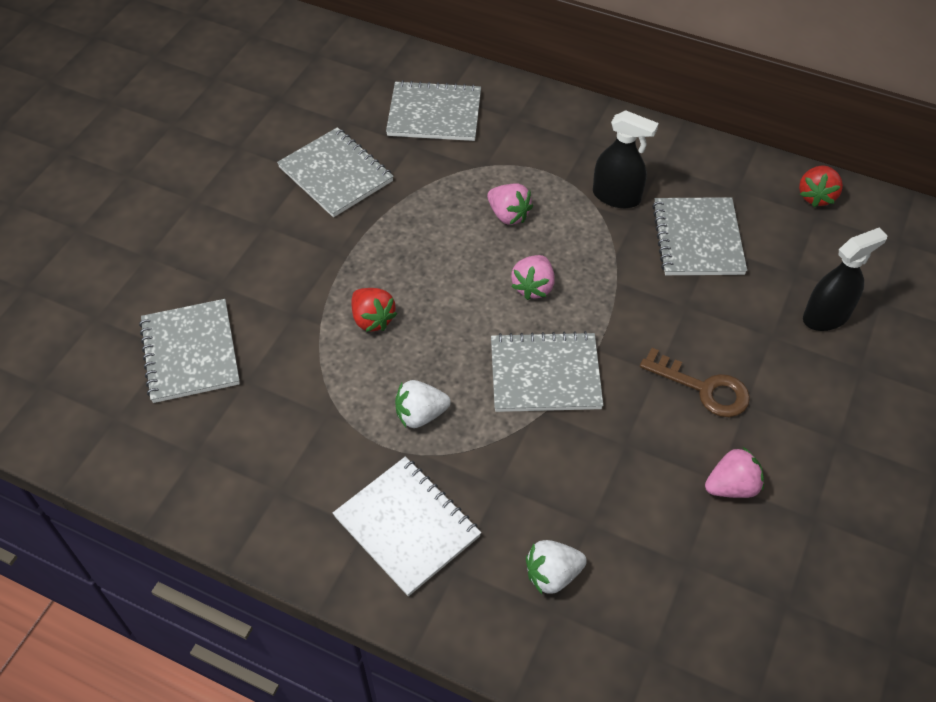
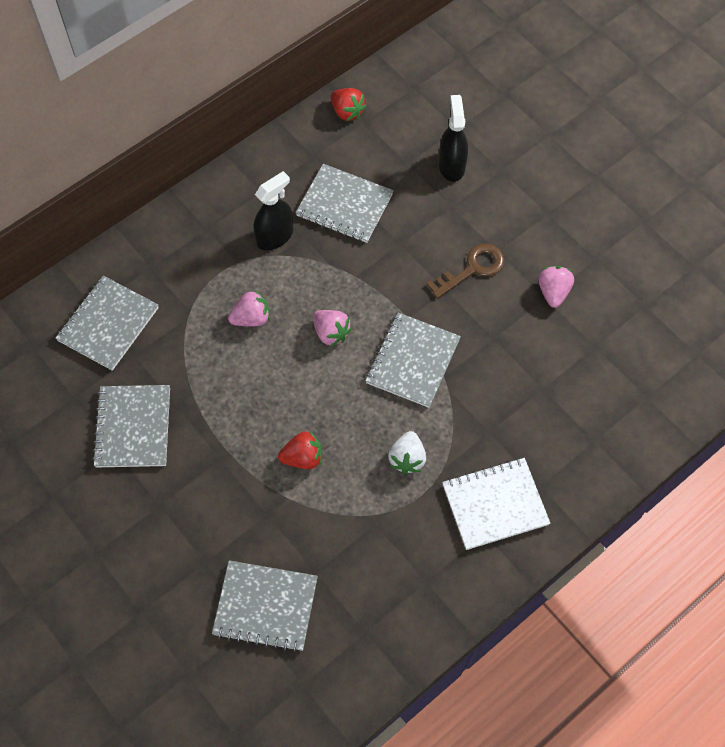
camera: 65 degrees left, 10 degrees up
(336, 174) = (133, 427): grey notebook -> grey notebook turned 75 degrees counterclockwise
(552, 575) = (570, 428): white strawberry -> none

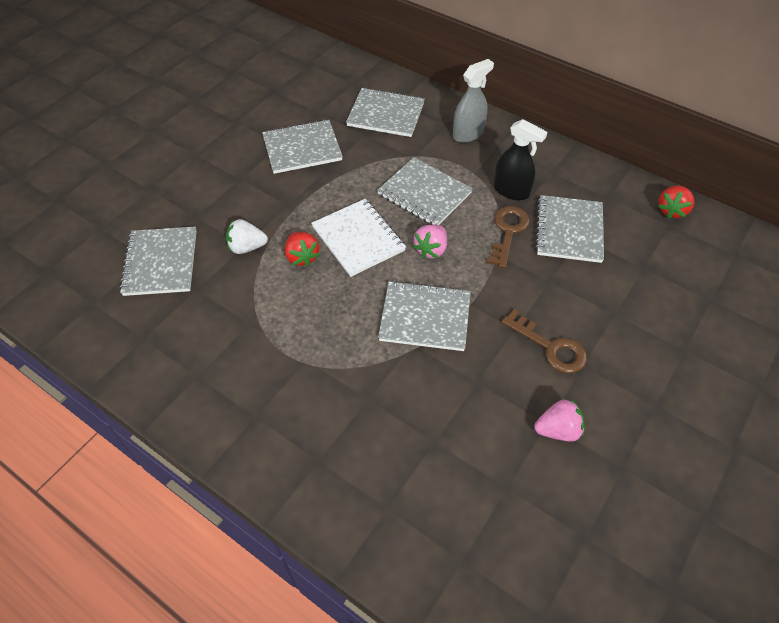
camera: 75 degrees right, 10 degrees down
(174, 249) = (468, 133): none -> grey spray bottle
(251, 318) = (424, 194): pink strawberry -> grey notebook
(329, 258) = (508, 231): none -> brown key
(407, 458) = (320, 334): white strawberry -> white strawberry (247, 247)
(451, 166) = (663, 304): black spray bottle -> none
(495, 504) = (288, 420): white notebook -> white notebook (358, 239)

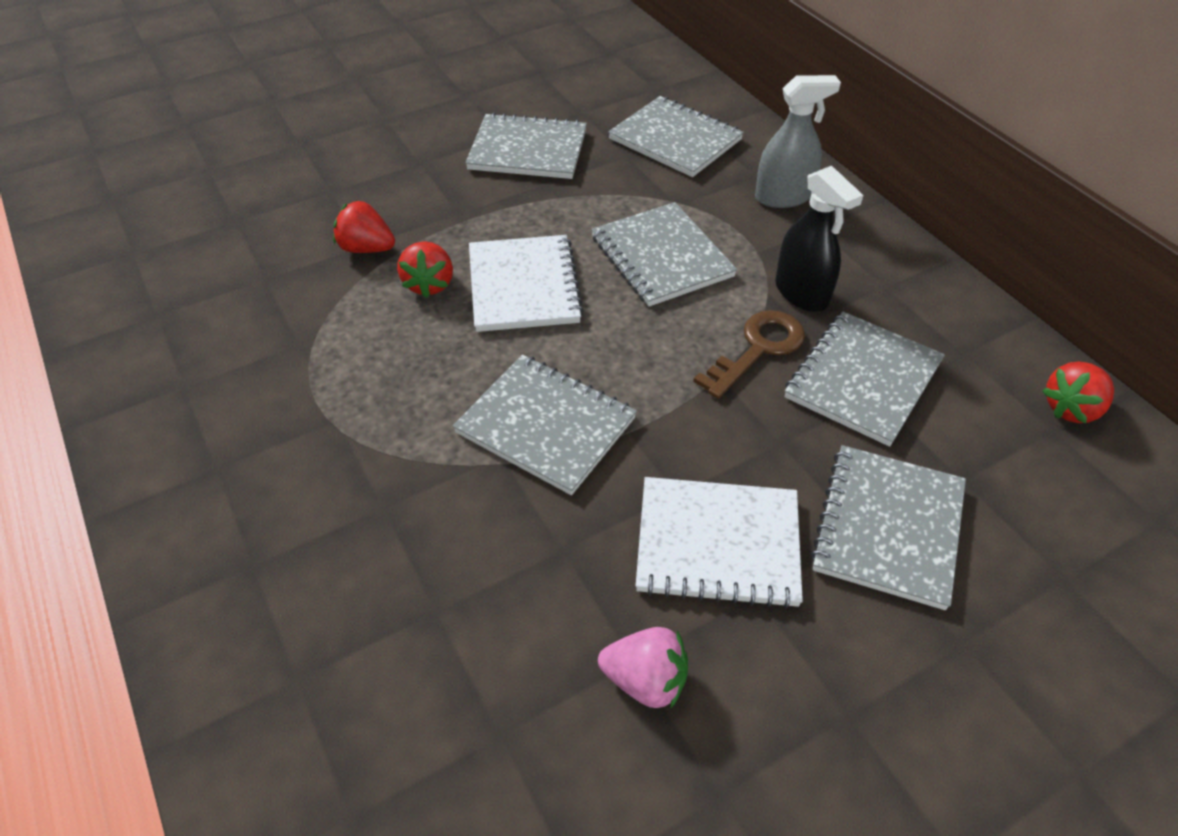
camera: 25 degrees right, 5 degrees down
(161, 263) = (247, 232): grey notebook -> grey notebook (888, 527)
(247, 247) = (366, 248): white strawberry -> red strawberry
(431, 249) = (620, 335): pink strawberry -> none
(550, 347) = (718, 544): brown key -> white notebook

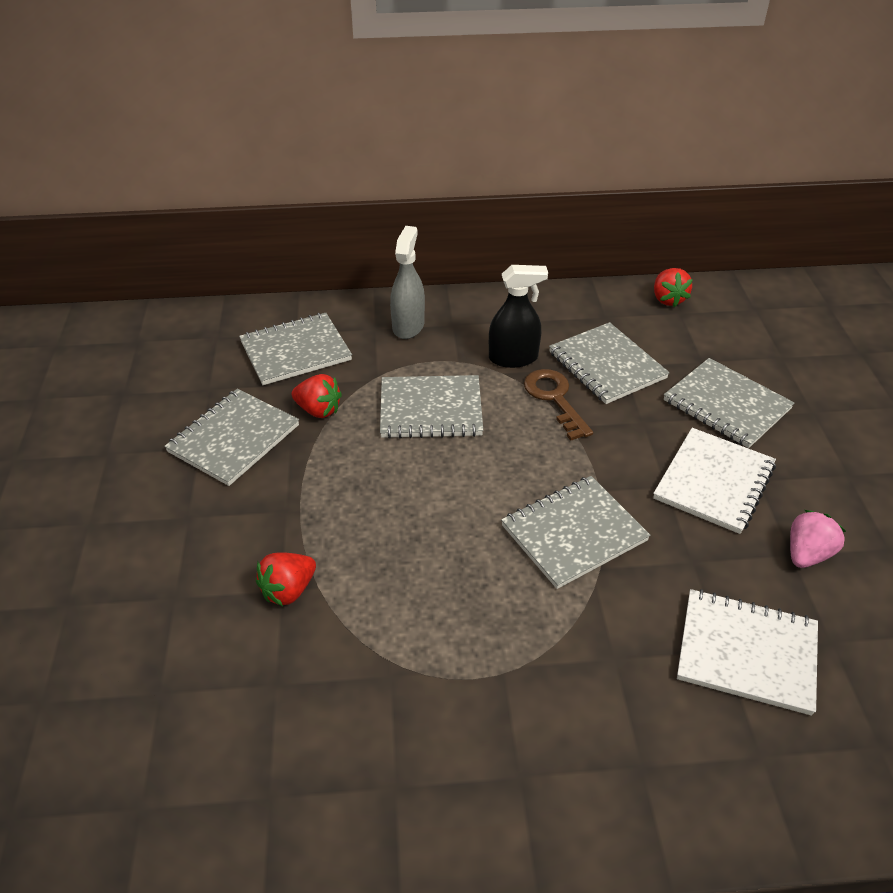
camera: 65 degrees left, 5 degrees down
(429, 284) = (370, 558): red strawberry -> red strawberry (318, 410)
(523, 286) = (412, 497): white notebook -> white notebook (746, 652)

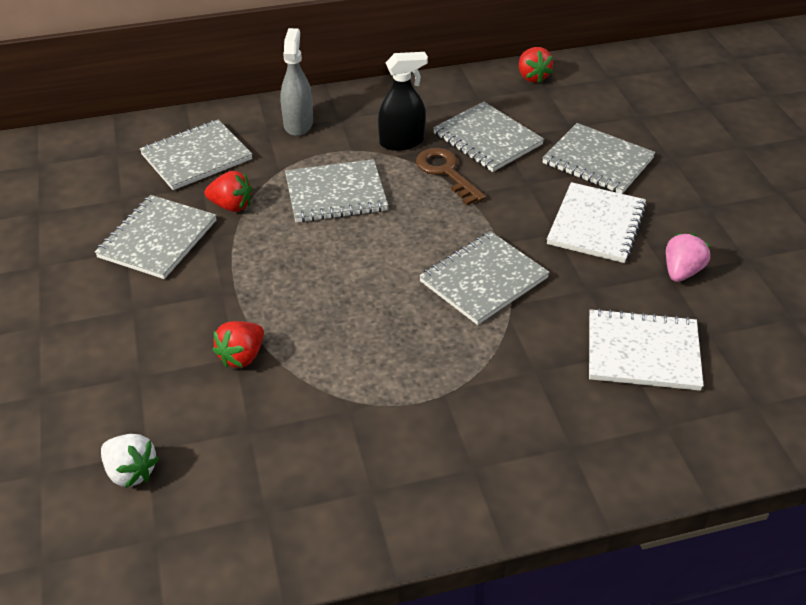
camera: 10 degrees left, 0 degrees up
(135, 716) = (131, 472): none -> white strawberry

